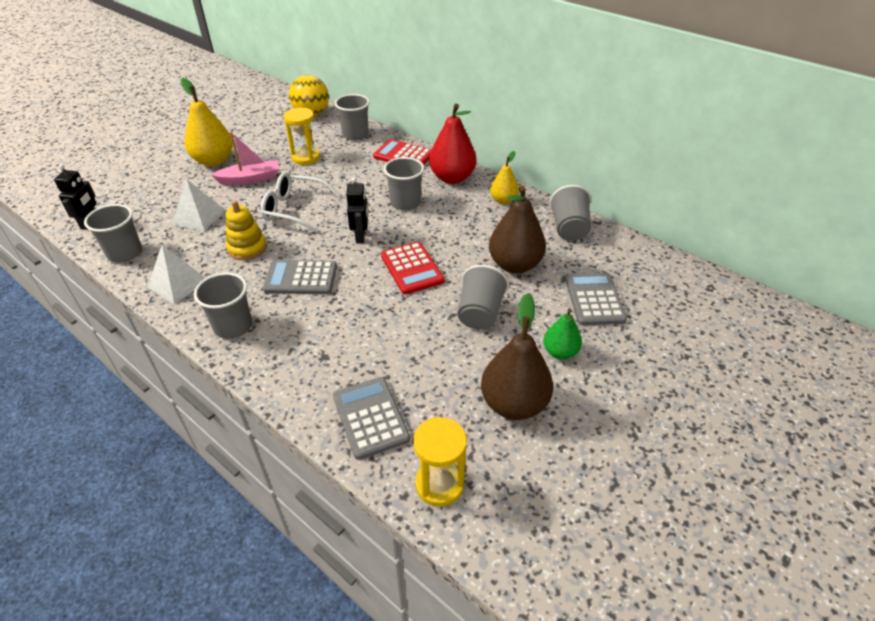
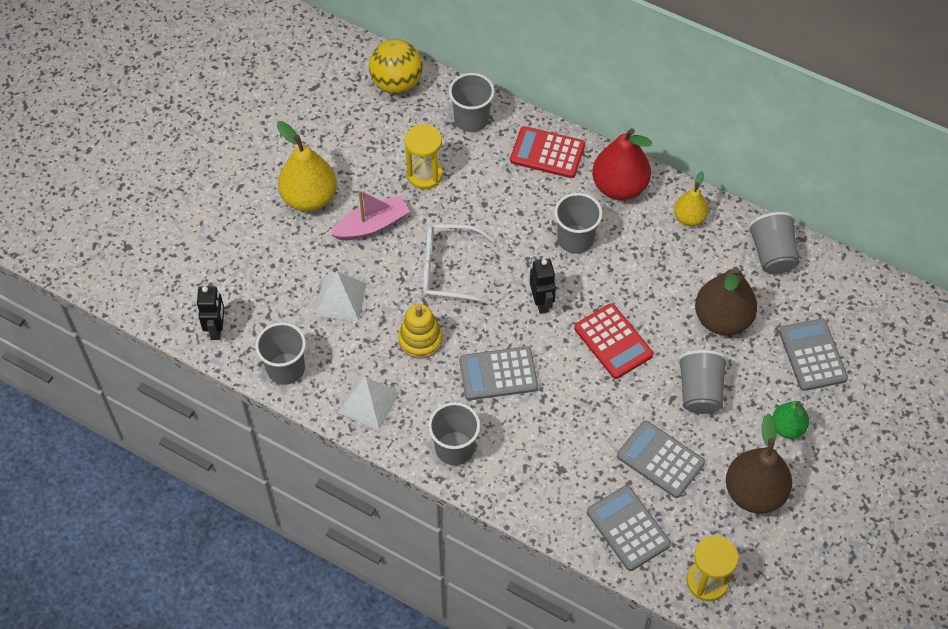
camera: 10 degrees left, 15 degrees up
(425, 361) = (660, 459): none -> grey calculator

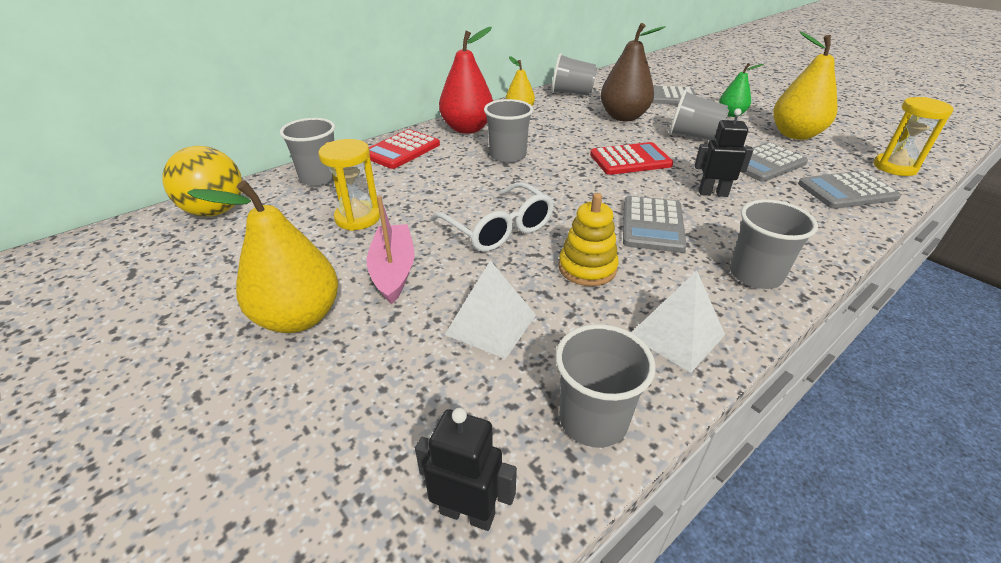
camera: 70 degrees left, 20 degrees down
(448, 270) = (498, 228): white glasses -> white glasses turned 60 degrees counterclockwise
(541, 302) = (570, 184): black robot -> black robot (713, 193)
(754, 493) = (795, 135): brown pear -> yellow pear

